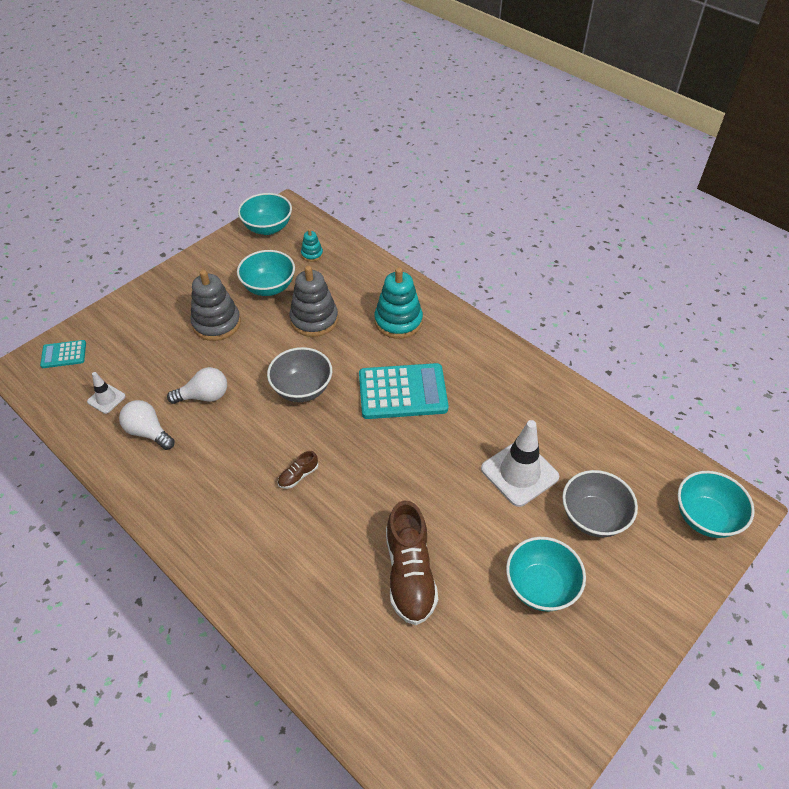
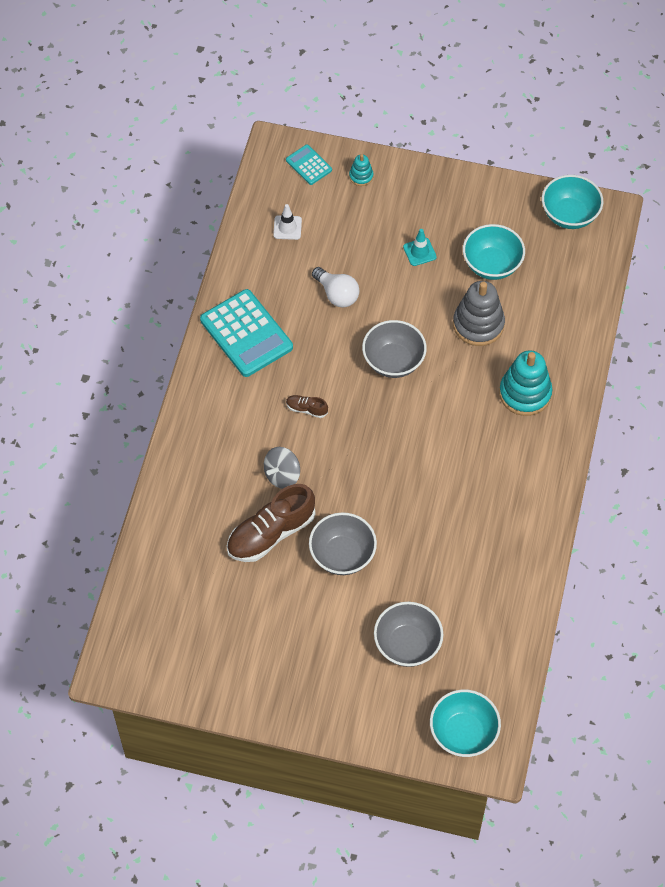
camera: 60 degrees right, 10 degrees up
(148, 432) = (277, 279): white light bulb -> none
(216, 323) = (419, 252): grey stacking toy -> turquoise traffic cone
(312, 254) = (561, 274): turquoise stacking toy -> turquoise stacking toy (361, 176)
(353, 531) = (282, 475): none -> grey spinning top
(402, 392) = (443, 440): turquoise calculator -> turquoise calculator (246, 334)
(470, 523) = (342, 555): none -> grey bowl
(519, 473) = (416, 571): white traffic cone -> none
(540, 586) = (317, 630): turquoise bowl -> none

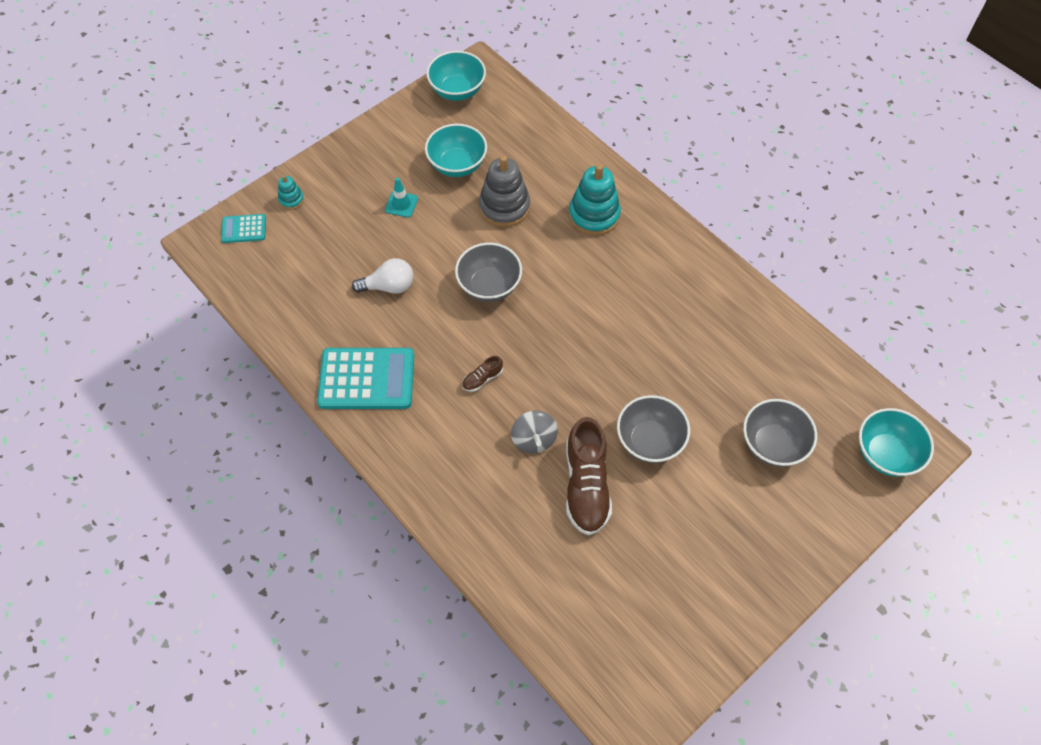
camera: 55 degrees left, 0 degrees up
(287, 227) = (289, 282): white traffic cone -> none

